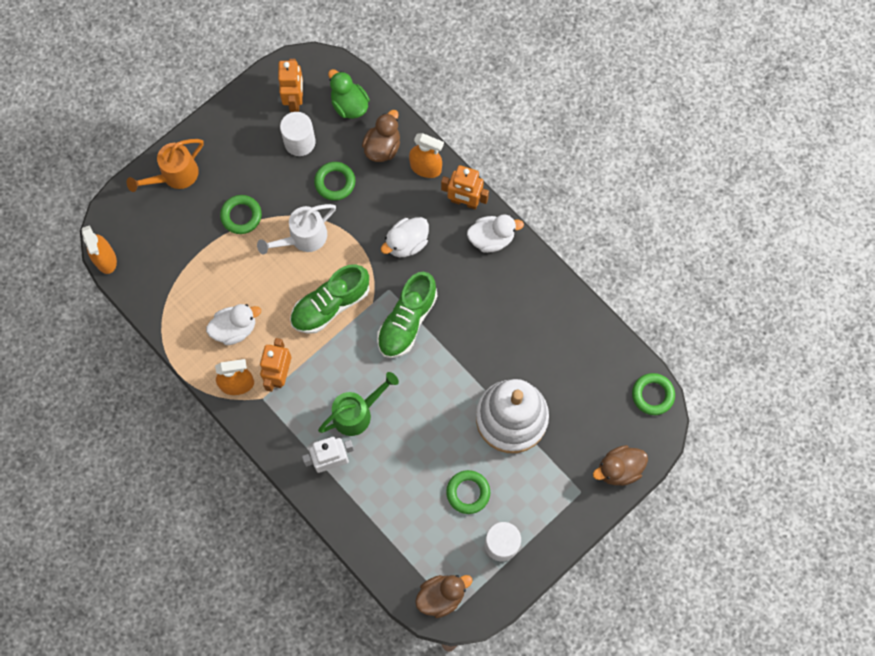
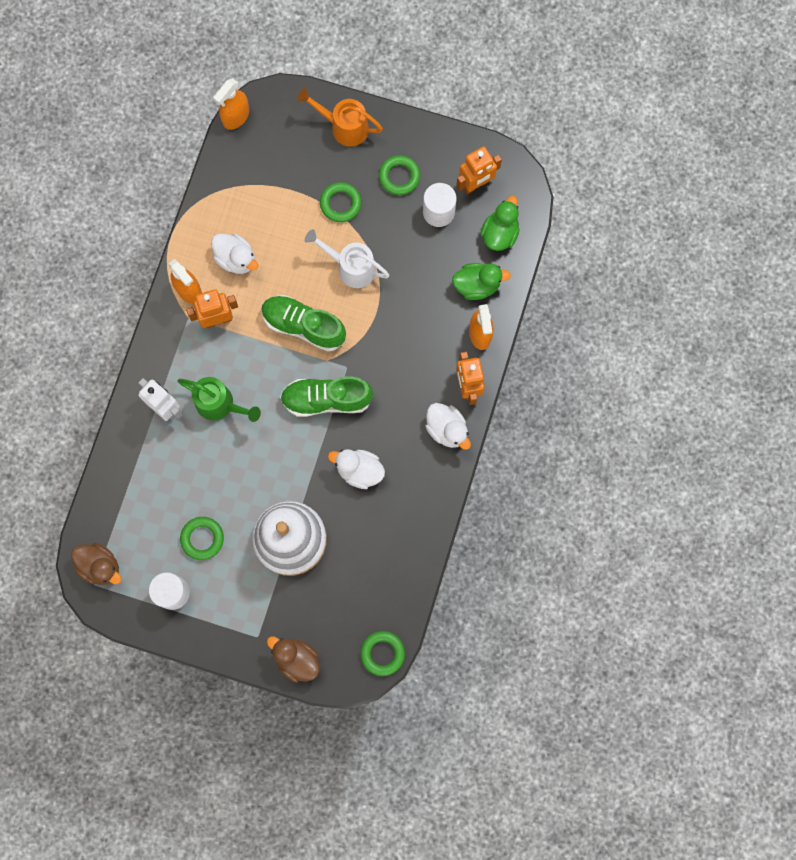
camera: 60 degrees right, 5 degrees up
(335, 182) = (418, 264): green ring -> green ring (399, 177)
(382, 147) = (477, 285): brown duck -> green duck
(406, 243) = (398, 358): white duck -> white duck (359, 470)

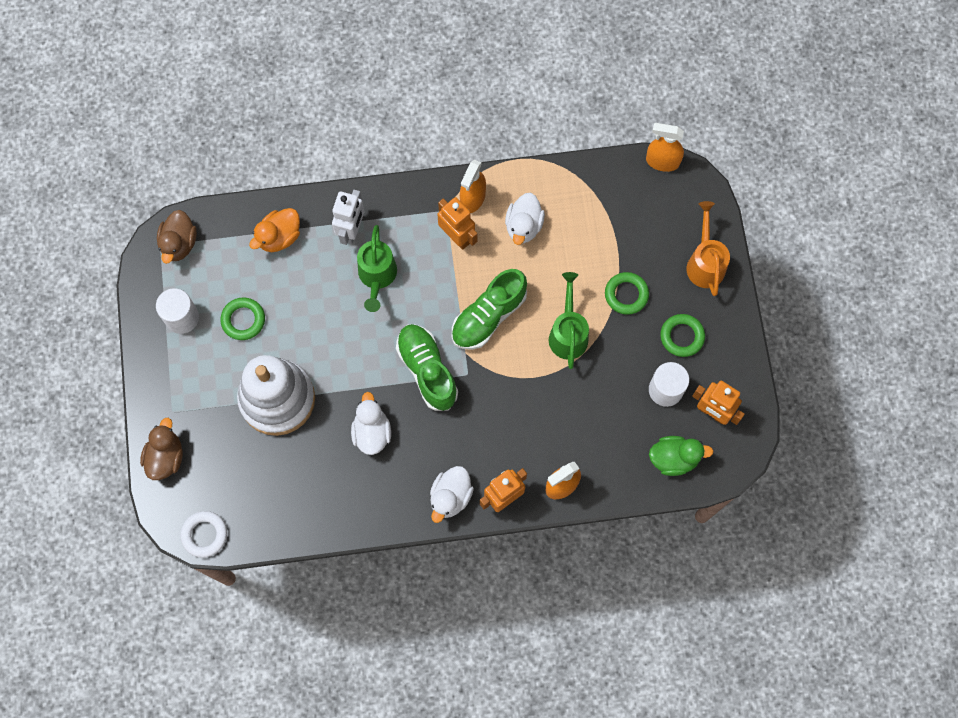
camera: 65 degrees right, 5 degrees down
(139, 474) = (279, 237): none -> orange duck
(303, 326) = (488, 316): green shoe -> green shoe turned 135 degrees counterclockwise
(351, 267) = (568, 333): white watering can -> green watering can
(382, 653) = (204, 534): green ring -> white ring
(477, 285) = (609, 460): green duck -> none

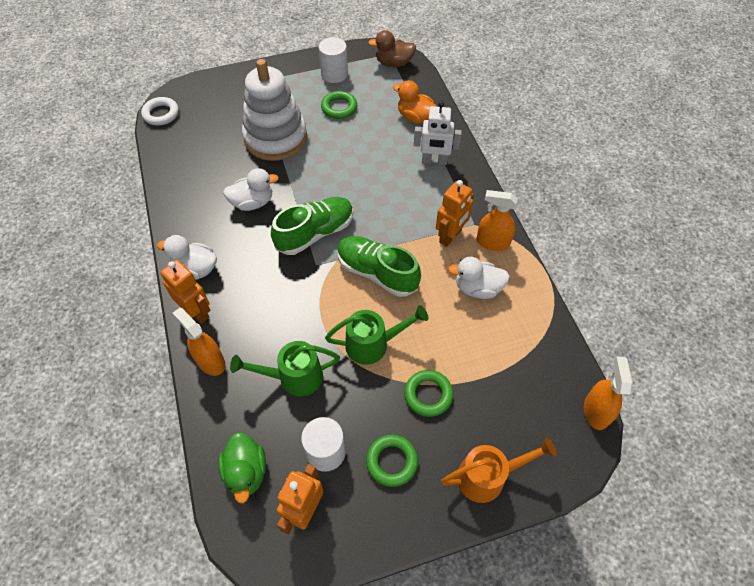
camera: 80 degrees right, 15 degrees down
(166, 457) = (222, 83): brown duck -> none
(377, 277) = (396, 184): green watering can -> green watering can (293, 377)

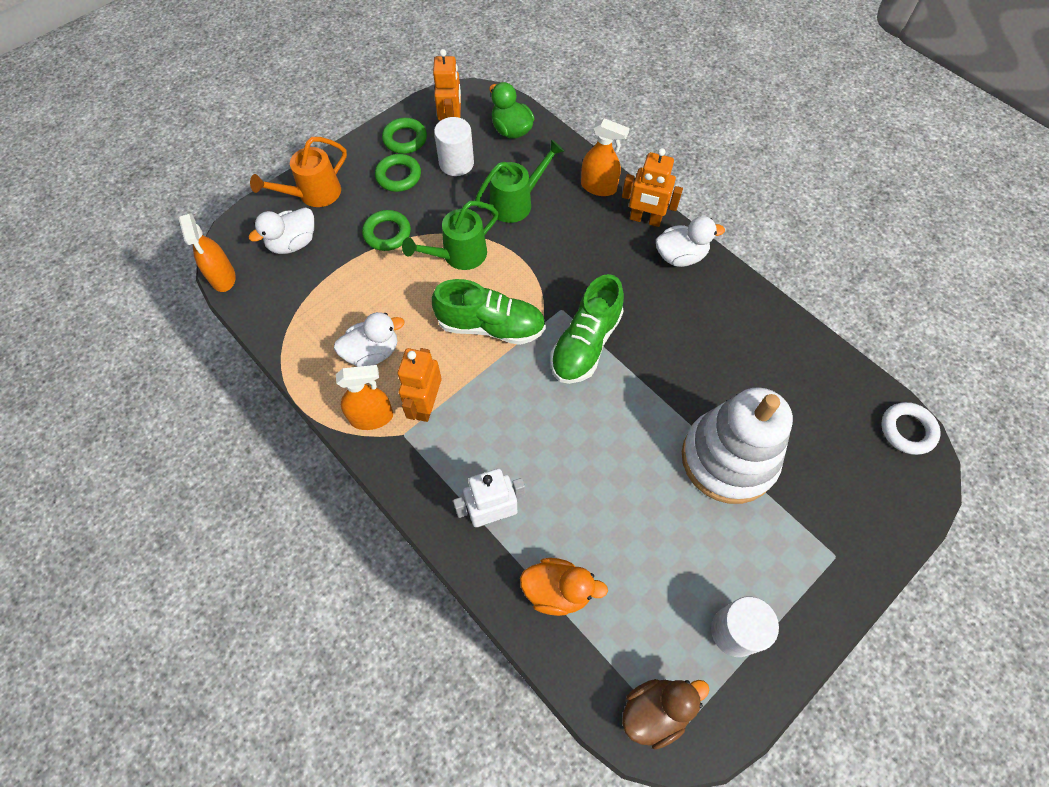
camera: 155 degrees right, 5 degrees up
(253, 202) = (682, 352): white duck -> white duck (293, 243)
(339, 108) = (680, 557): green ring -> green ring (405, 139)

